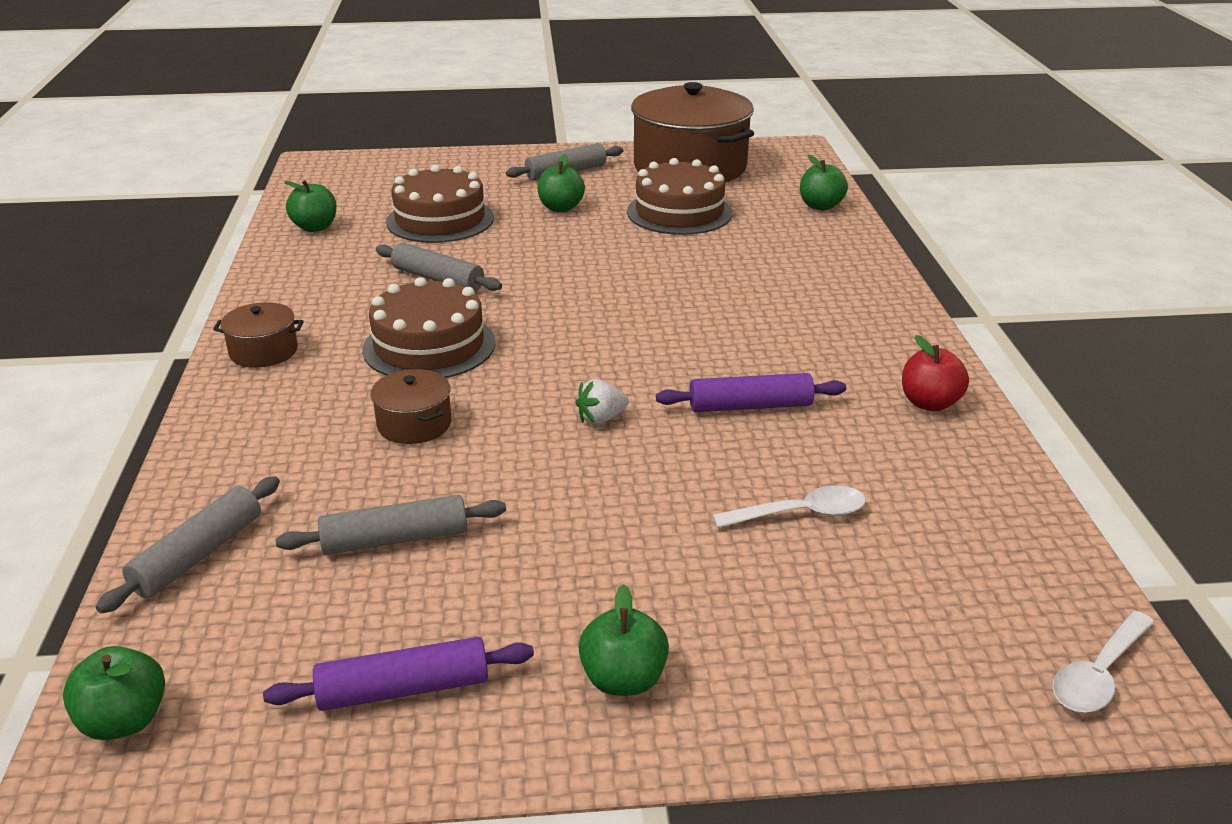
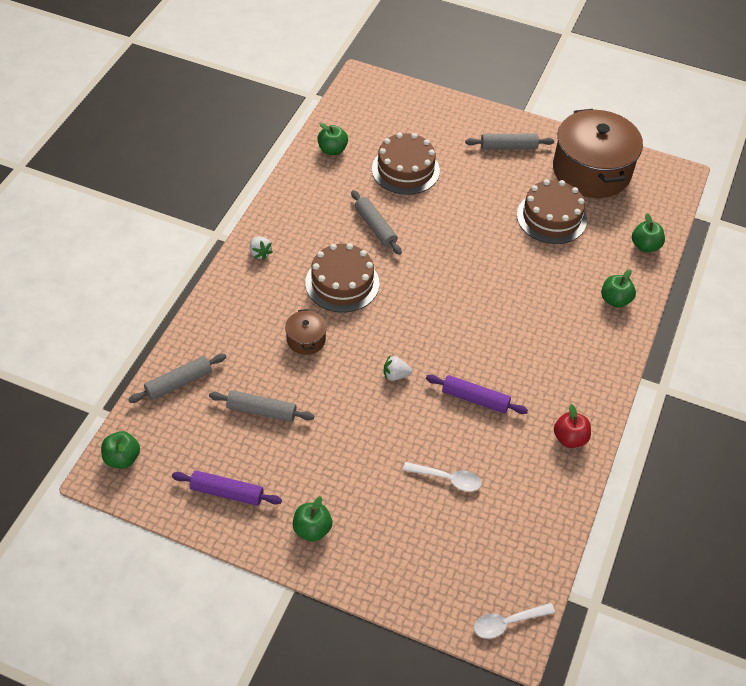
camera: 25 degrees right, 20 degrees up
(263, 351) = (260, 253): brown pot -> white strawberry
(561, 208) = (482, 185): green apple -> green apple (615, 300)

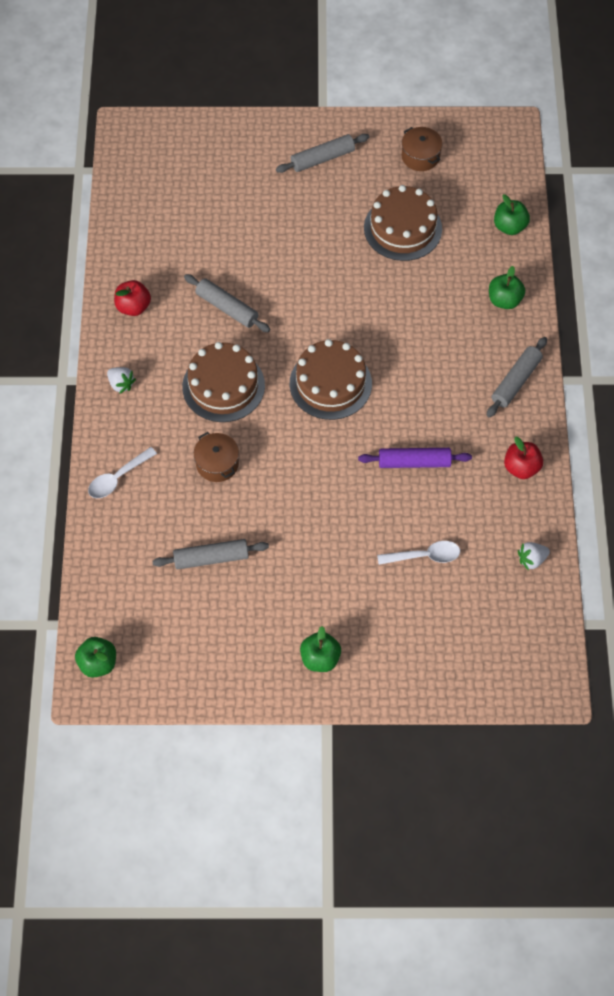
camera: 20 degrees left, 10 degrees up
(179, 383) = (112, 561): grey rolling pin -> grey rolling pin (516, 381)
(227, 492) = (220, 655): purple rolling pin -> none
(300, 201) = (133, 307): none -> red apple
(332, 150) = (137, 231): green apple -> none
(395, 375) = (325, 467): white strawberry -> white strawberry (531, 560)
(405, 170) = (226, 227): brown cake -> brown cake (330, 383)
(507, 623) = (540, 673): white spoon -> white spoon (118, 478)
(591, 171) = (420, 156): brown pot -> brown pot, size x0.43

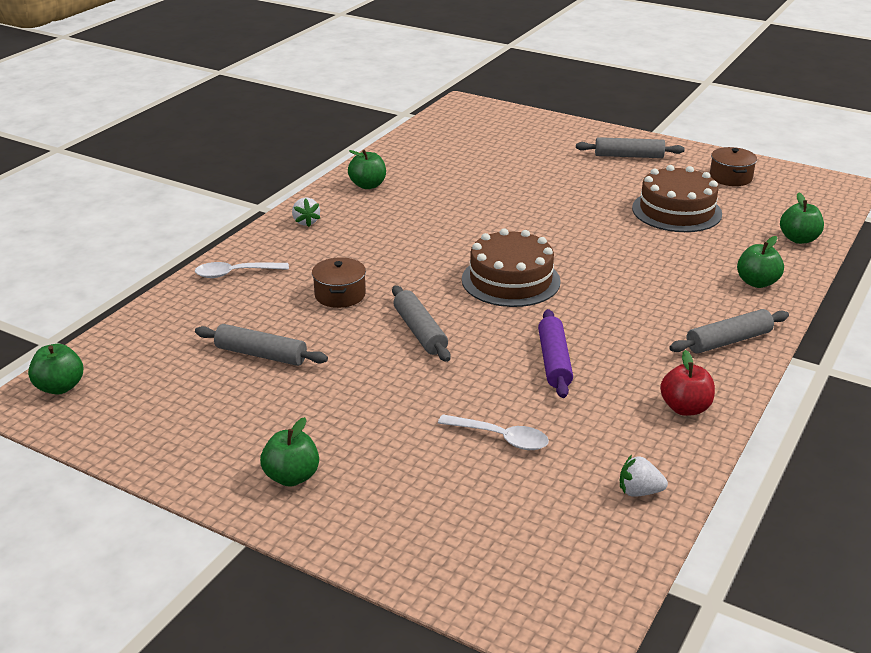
camera: 30 degrees right, 30 degrees down
(133, 307) = (368, 185): red apple -> green apple
(223, 386) = (400, 250): brown cake -> none
(227, 308) = (453, 208): grey rolling pin -> grey rolling pin (420, 331)
(414, 462) = (554, 361): purple rolling pin -> purple rolling pin turned 60 degrees clockwise

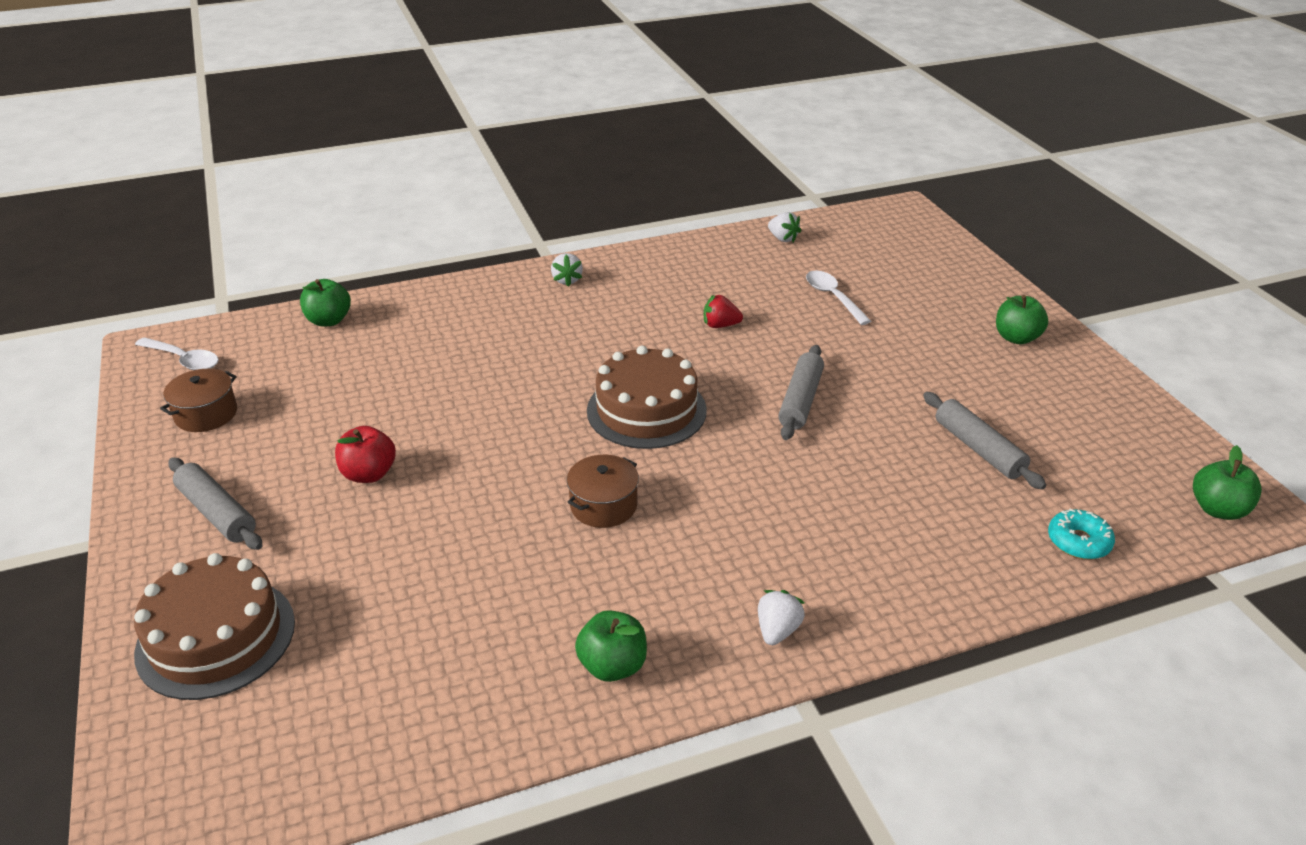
camera: 140 degrees left, 5 degrees up
(159, 325) = (1078, 542): none -> turquoise donut
(235, 273) = (942, 578): white spoon -> white spoon (183, 360)
(340, 295) = (839, 480): brown pot -> brown pot (603, 505)
(554, 361) = (720, 325): purple rolling pin -> red strawberry
(676, 211) = (351, 403): brown cake -> brown cake (216, 637)
(685, 408) = (678, 260): red apple -> red apple (369, 474)
(728, 341) = (567, 280): grey rolling pin -> white strawberry
(757, 282) = (451, 305): green apple -> none

